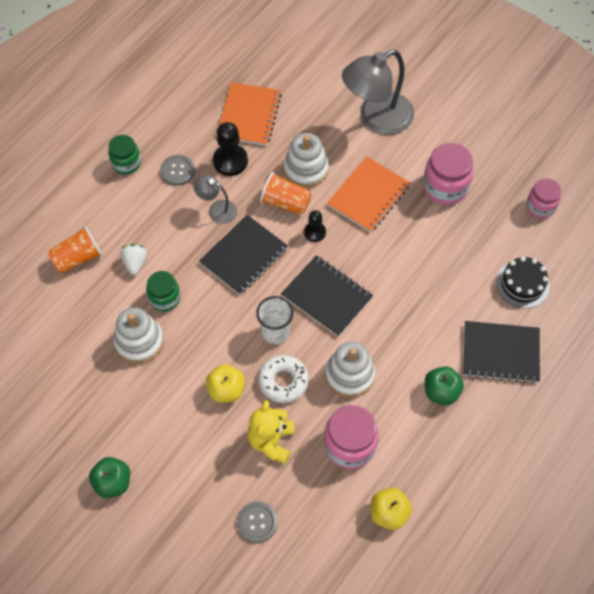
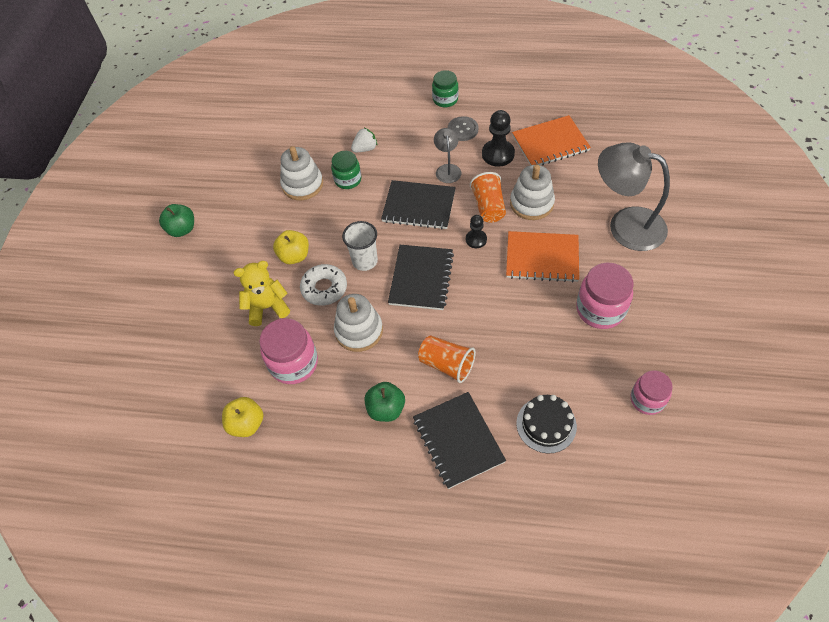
camera: 65 degrees right, 5 degrees down
(78, 258) = (347, 117): orange cup -> orange cup (447, 364)
(257, 522) = (193, 333): grey button -> none

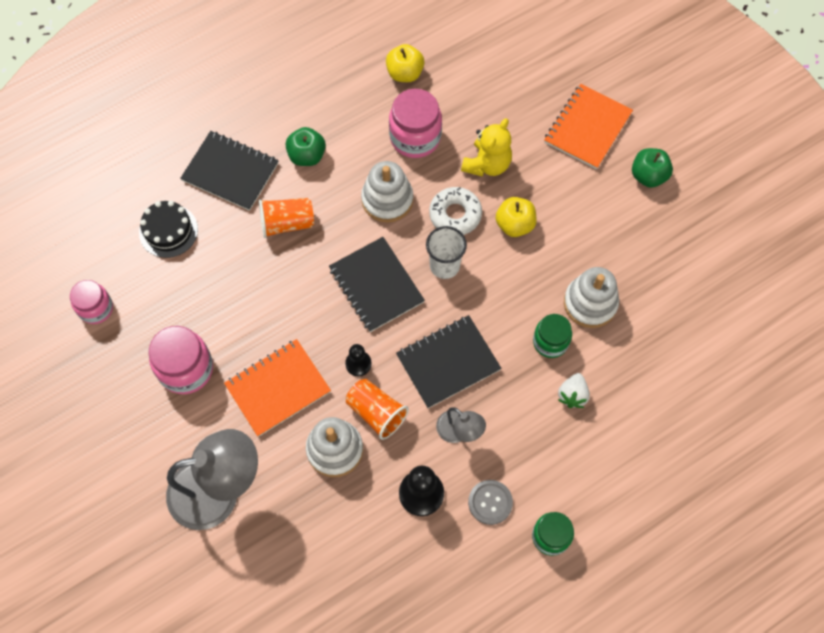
camera: 135 degrees right, 10 degrees up
(550, 143) = (374, 554): orange notebook -> orange notebook (587, 127)

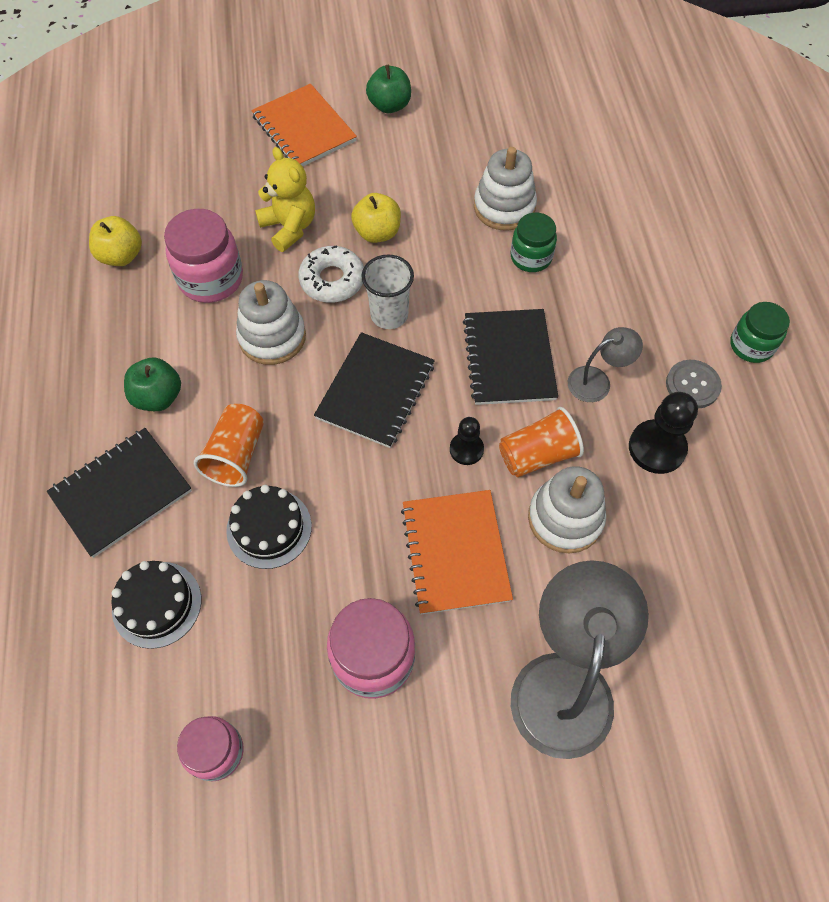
camera: 65 degrees left, 5 degrees down
(244, 268) = (269, 528): none -> black cake
(376, 285) = (376, 391): black notebook -> black notebook turned 60 degrees counterclockwise
(572, 395) = (600, 263): white strawberry -> none

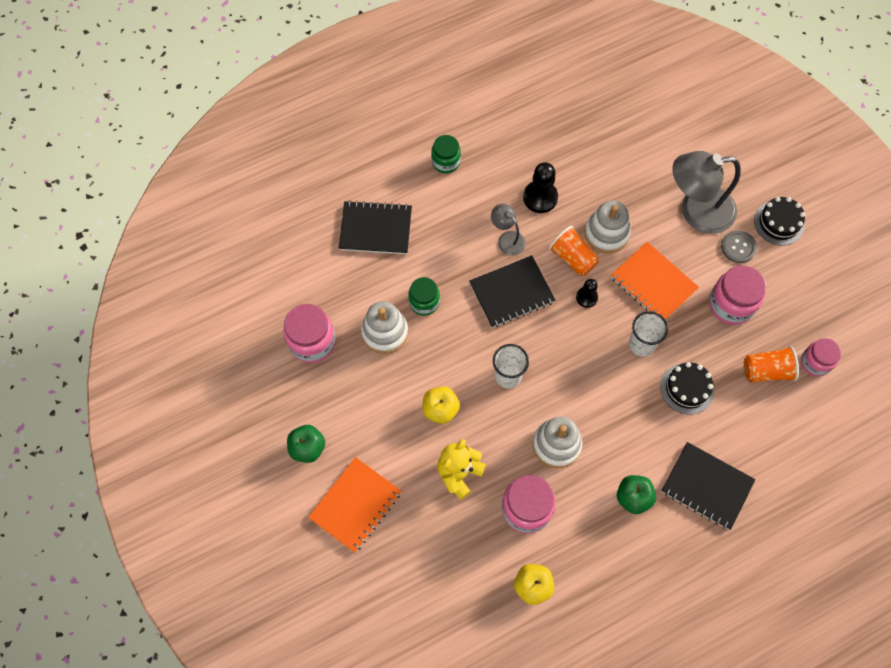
camera: 110 degrees left, 5 degrees up
(157, 604) = (760, 430): black cake -> black cake (779, 223)
(236, 455) = (650, 428): orange cup -> orange cup (766, 371)
(332, 280) = (494, 424): white donut -> none
(363, 494) = (641, 344): none -> white cup
(376, 391) = (569, 363): black notebook -> black notebook (375, 229)
(455, 552) = (653, 283): orange notebook -> orange notebook turned 75 degrees clockwise
(518, 138) = (312, 342): none -> pink jar
(692, 385) = (488, 187): grey button -> grey button (738, 247)

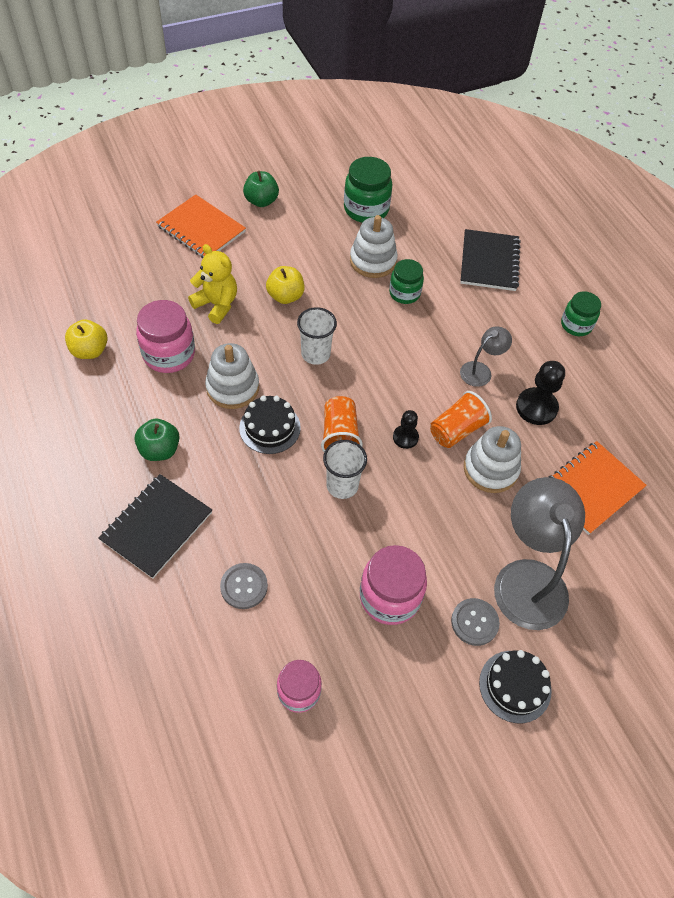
camera: 90 degrees right, 10 degrees down
(312, 342) = (366, 209): pink jar -> green jar
(511, 293) = (413, 367): black notebook -> none
(653, 283) = (422, 510): orange notebook -> orange notebook (591, 488)
(687, 388) = (280, 525): black cake -> black cake (270, 428)
(744, 410) = (244, 586): none -> grey button
(766, 371) = (293, 624): orange cup -> orange cup (340, 435)

